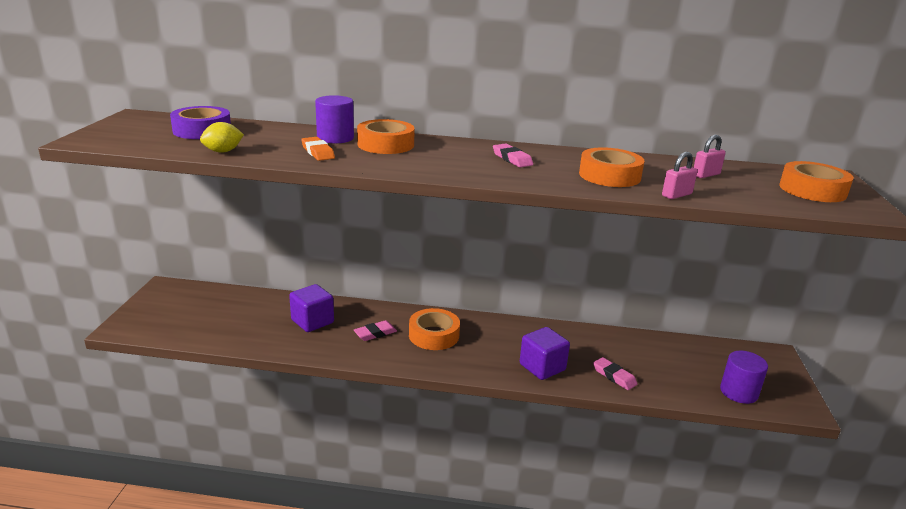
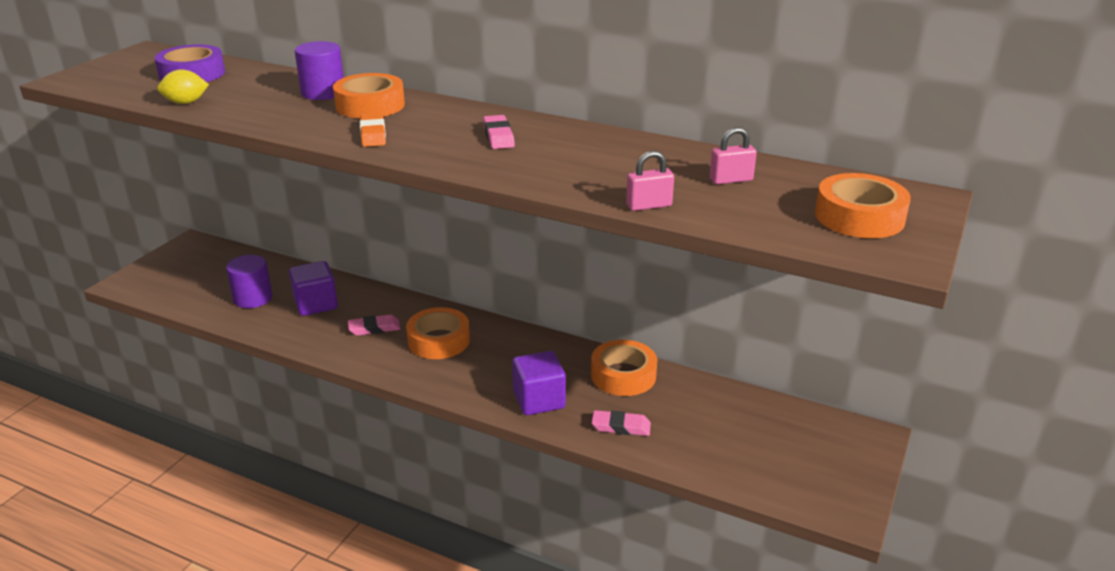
camera: 20 degrees right, 5 degrees up
(318, 152) = (283, 110): orange eraser -> orange eraser (373, 134)
(609, 176) = (594, 170): orange tape -> orange tape (623, 375)
(614, 376) = (621, 426): pink eraser -> pink eraser turned 60 degrees counterclockwise
(738, 392) = (773, 476): purple cylinder -> purple cylinder (253, 298)

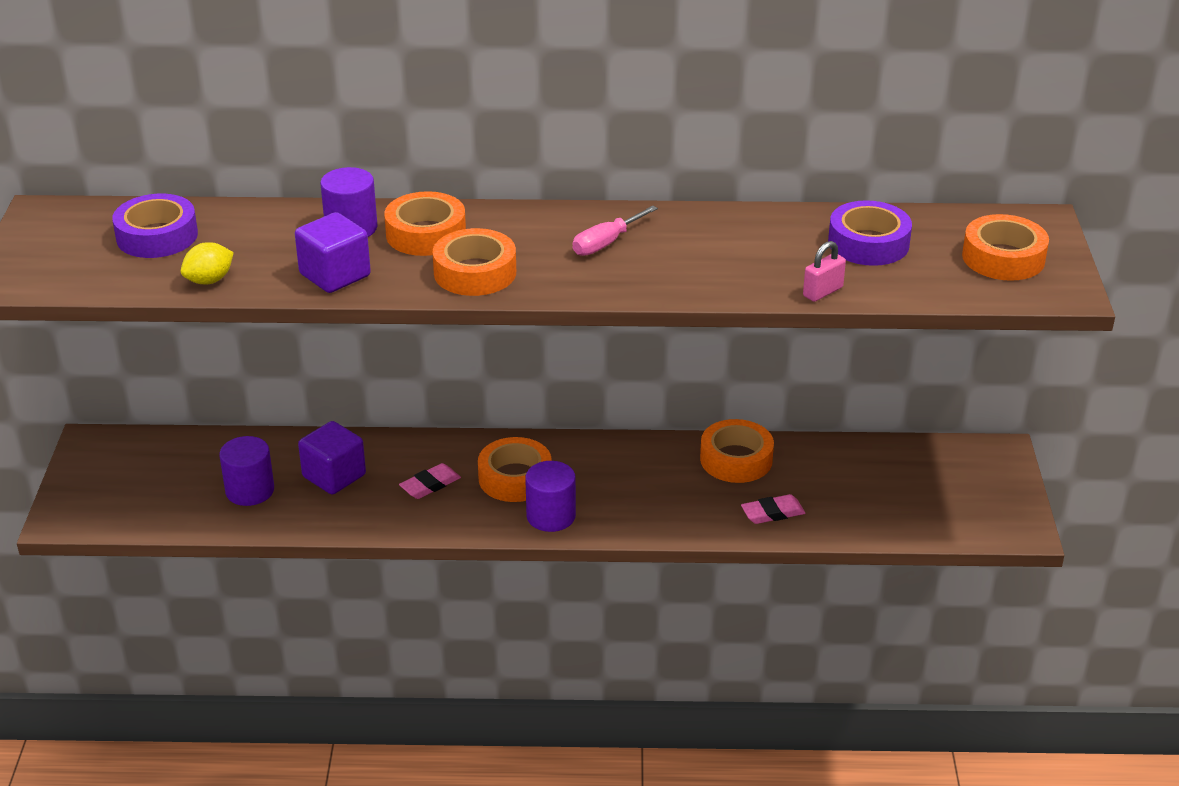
camera: 25 degrees left, 5 degrees up
(373, 134) = (475, 272): orange eraser -> orange tape
(440, 376) = (551, 516): none -> purple cylinder
(498, 136) = (606, 243): pink eraser -> pink screwdriver
(539, 400) = (673, 511): purple cube -> purple cube (335, 275)
(731, 180) = (868, 243): pink padlock -> purple tape

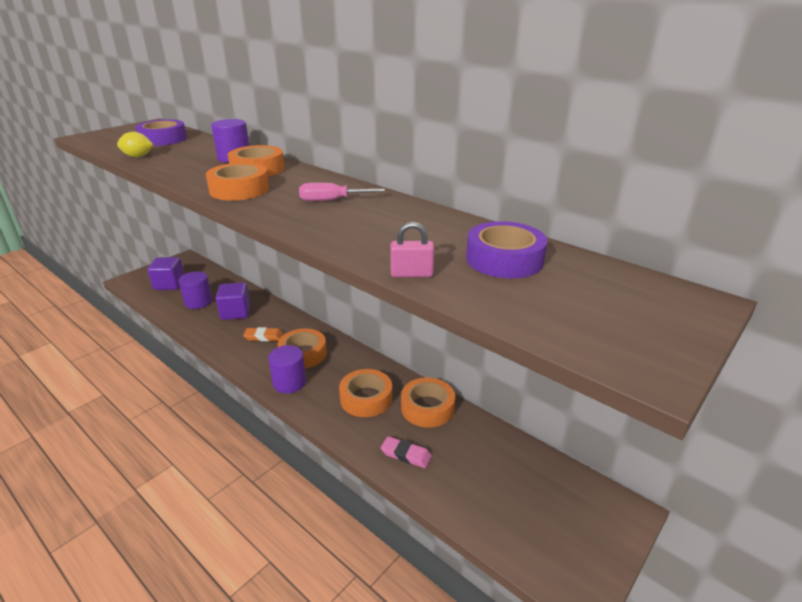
camera: 40 degrees right, 5 degrees down
(335, 275) = (183, 170): purple cube -> purple cube (169, 284)
(430, 485) = (264, 337): pink eraser -> orange eraser
(1003, 258) = (616, 313): orange tape -> orange tape (366, 398)

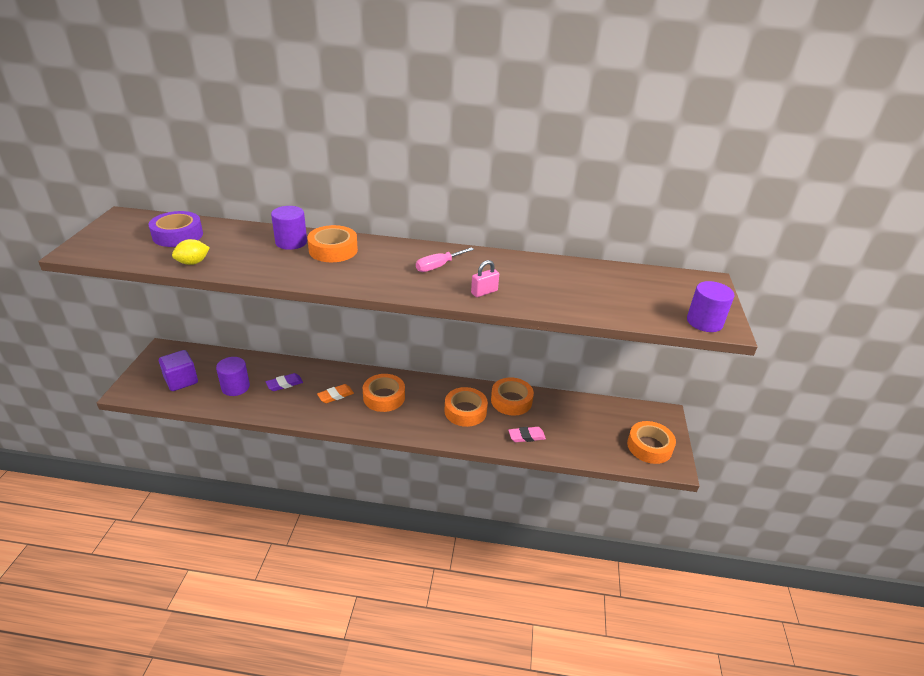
camera: 35 degrees left, 5 degrees up
(235, 312) = (284, 384): purple cube -> purple eraser
(239, 189) = (353, 275): orange tape -> orange tape (649, 447)
(289, 382) = (398, 423): purple cylinder -> purple cylinder (704, 322)
(411, 274) = (566, 310): pink padlock -> pink padlock (484, 292)
(504, 259) = (599, 283): purple tape -> none

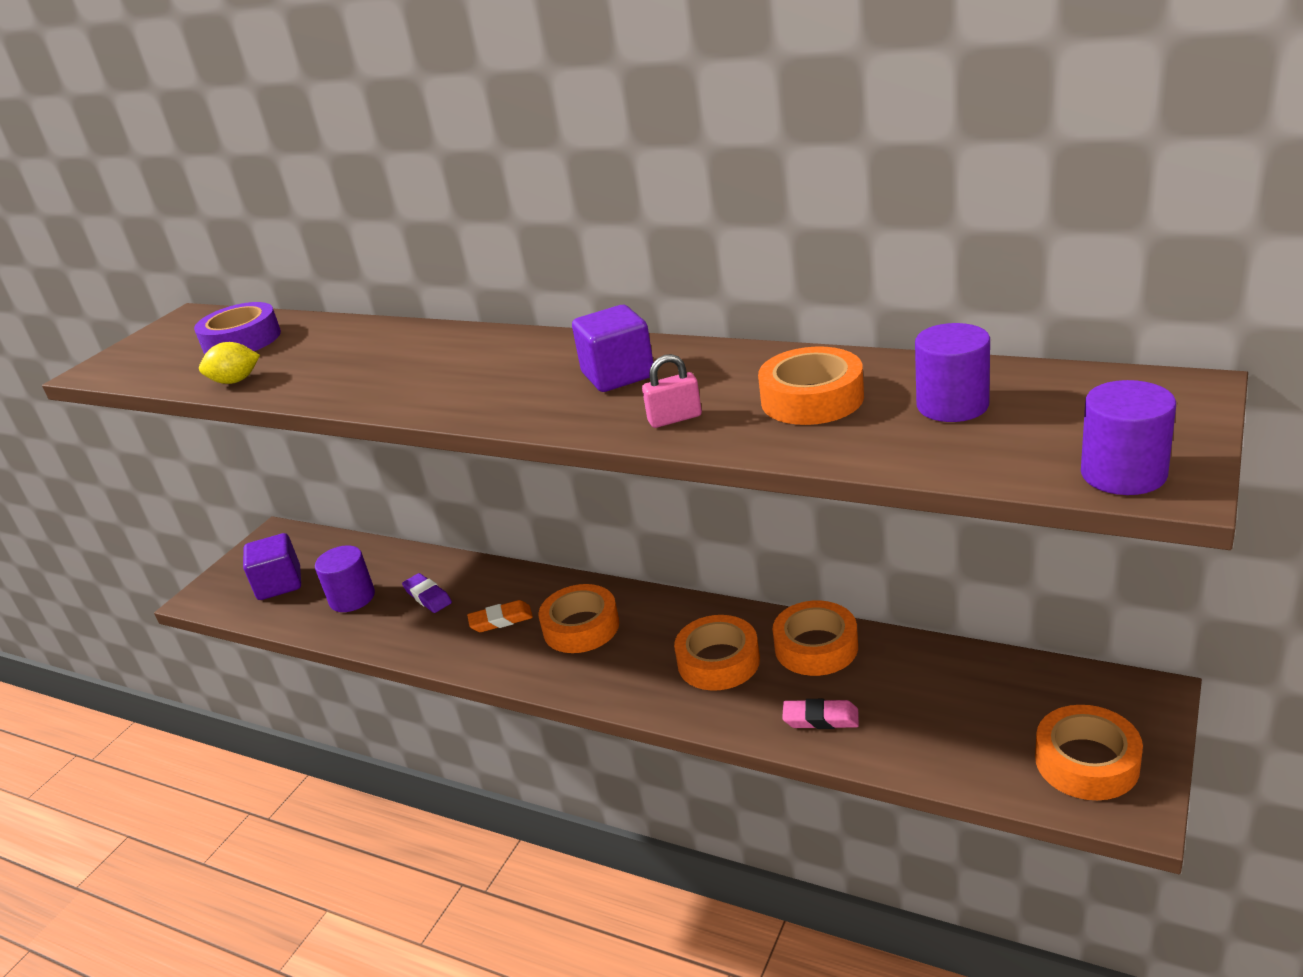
camera: 25 degrees right, 5 degrees down
(284, 384) = (428, 596): purple eraser -> purple eraser turned 60 degrees clockwise
(291, 242) = (399, 344): purple cylinder -> purple cylinder (952, 405)
(333, 250) = (456, 354): orange tape -> orange tape (812, 399)
(438, 266) = (618, 375): pink screwdriver -> purple cube

